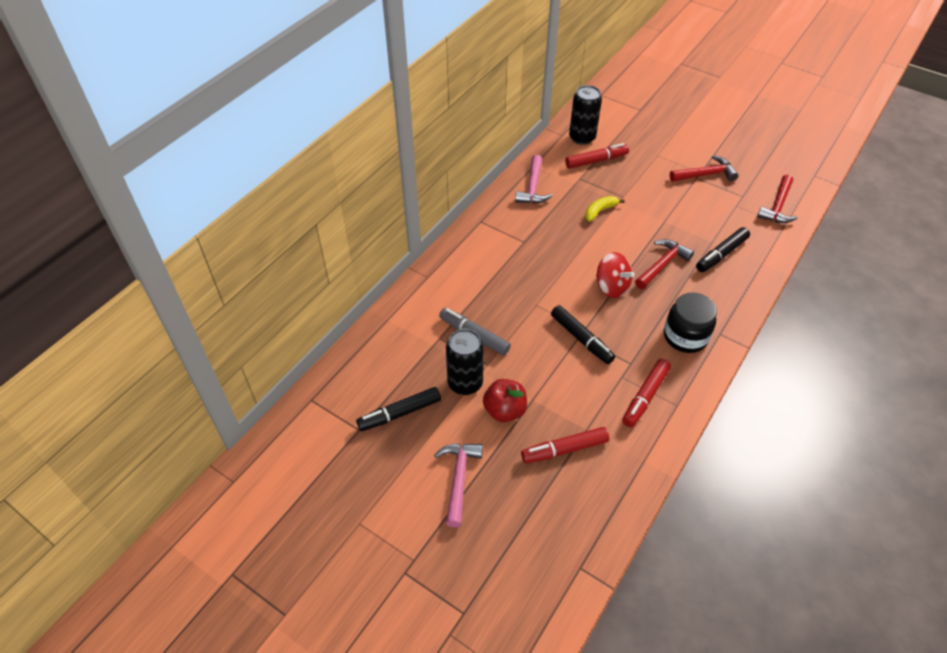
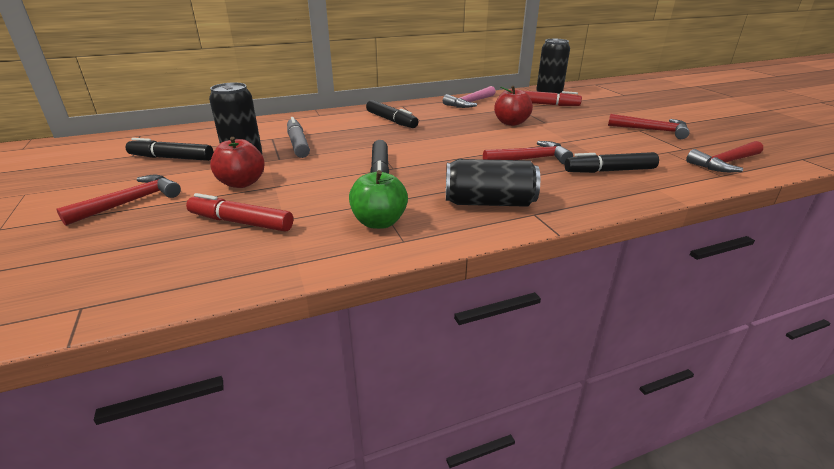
camera: 35 degrees right, 20 degrees down
(459, 479) = (130, 202): pink hammer -> red hammer
(502, 255) = (391, 120): none -> black marker
(600, 211) = (511, 123): yellow banana -> red apple
(611, 287) = (458, 156): red spinning top -> none
(645, 396) = (379, 222): red marker -> green apple
(685, 336) = (489, 202): black jar -> black can

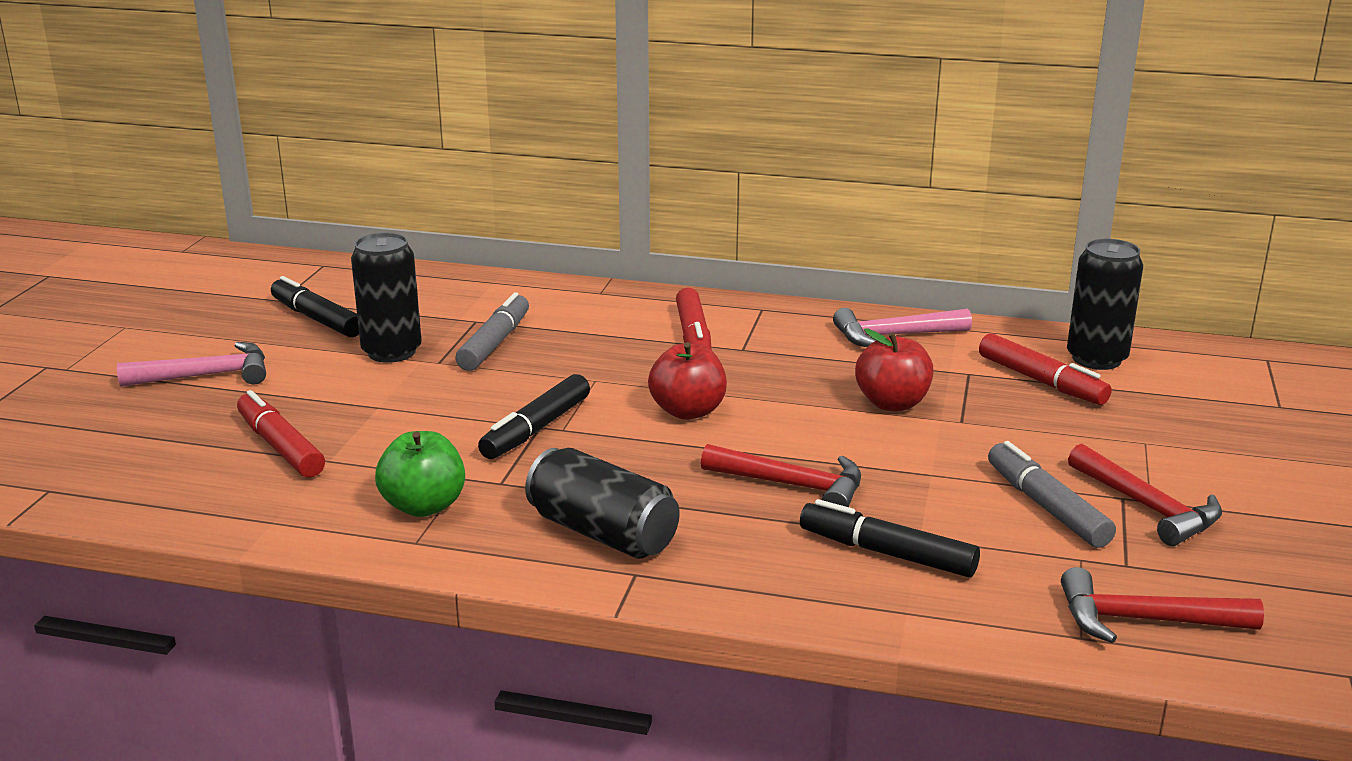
camera: 35 degrees right, 5 degrees down
(130, 202) = (206, 376): red hammer -> pink hammer
(242, 183) = (347, 388): red apple -> red apple (688, 411)
(391, 120) = (693, 337): black marker -> red marker
(625, 139) = (1046, 507): none -> grey marker

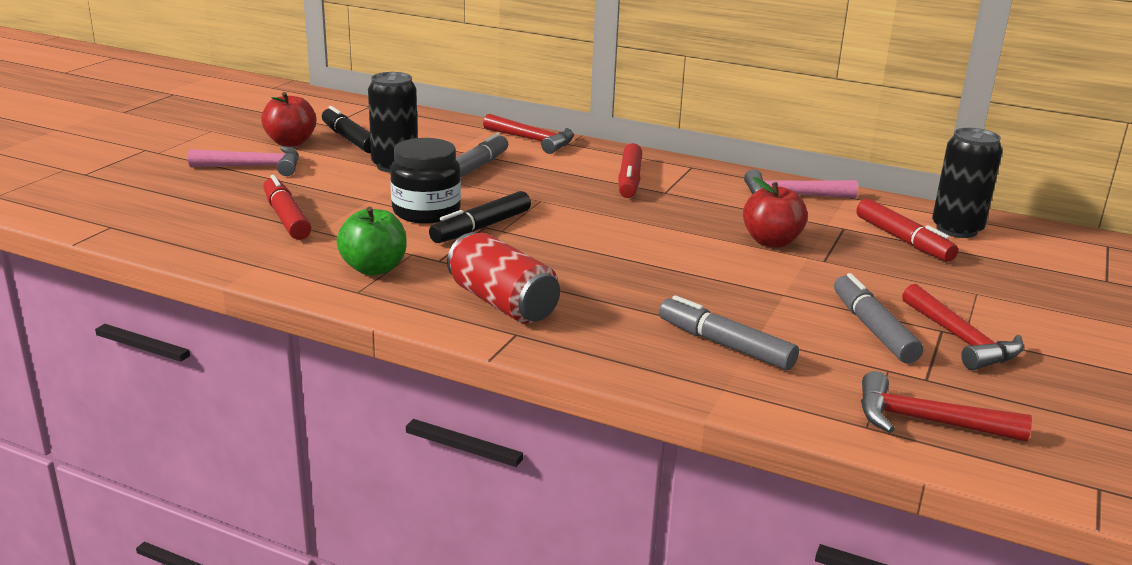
camera: 10 degrees right, 0 degrees up
(458, 415) = (426, 212): none -> black jar
(603, 533) = (502, 303): black can -> red can
(688, 411) = (604, 229): red apple -> red apple (290, 143)
(792, 486) = (667, 289): red hammer -> red hammer (533, 140)
(887, 553) = (725, 345): black marker -> grey marker

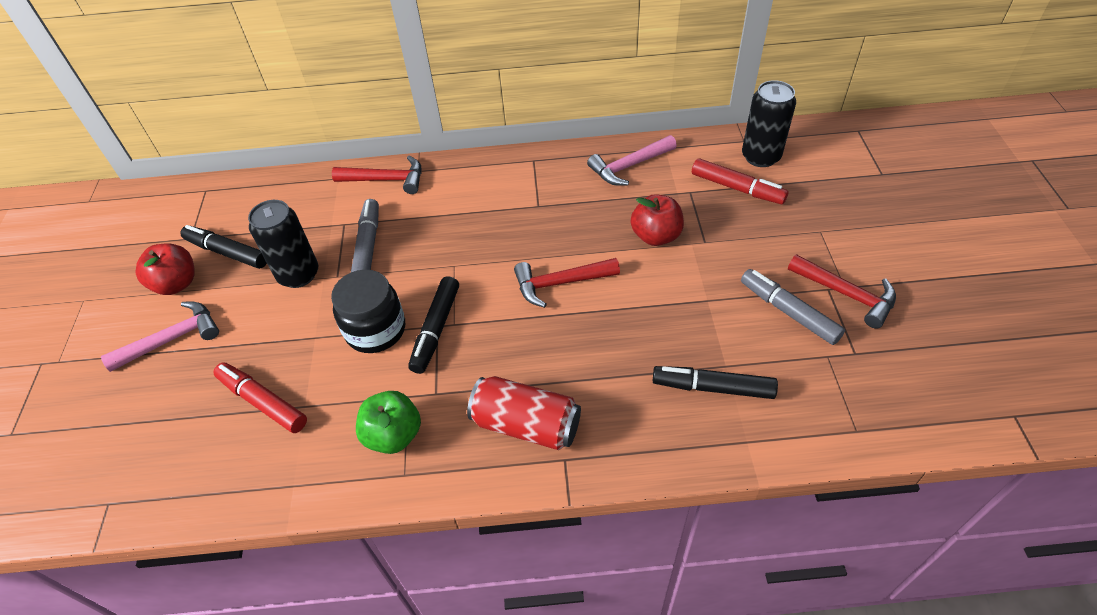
camera: 25 degrees left, 25 degrees up
(629, 180) = (501, 202): red marker -> none
(725, 345) = (712, 388): grey marker -> black marker
(926, 421) = (886, 403): red hammer -> red hammer (560, 283)

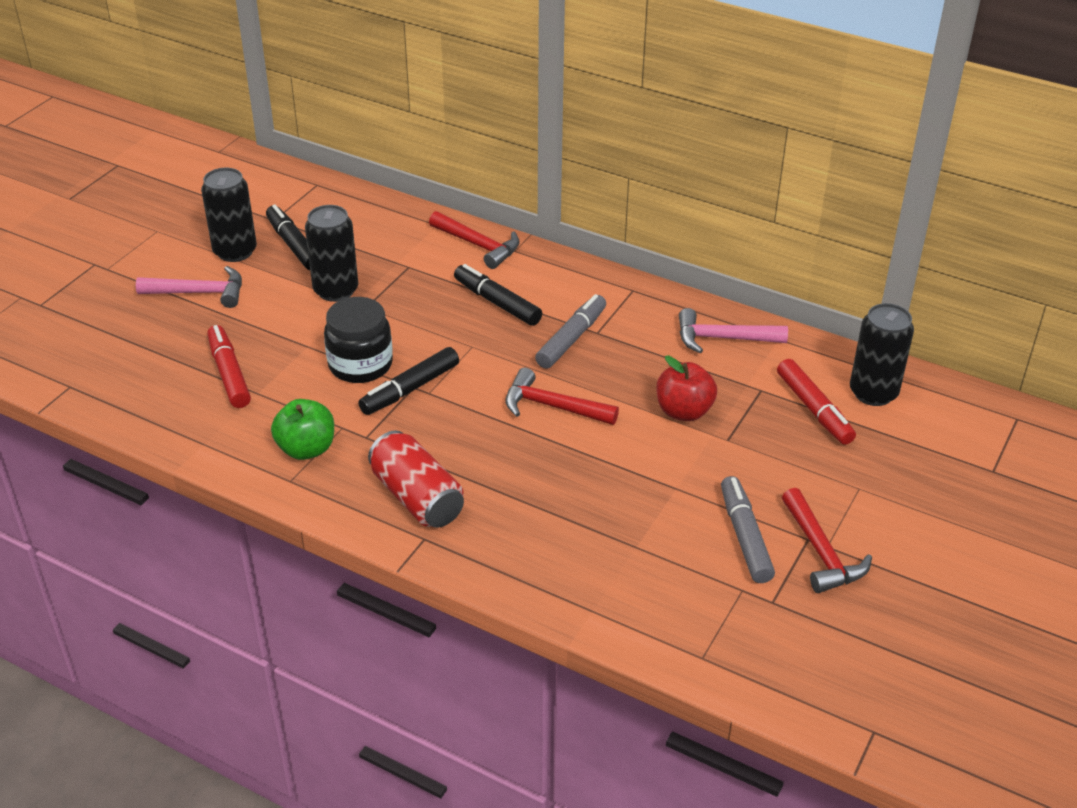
camera: 30 degrees right, 10 degrees down
(176, 284) = (235, 251): red apple -> black can
(368, 245) = (413, 294): grey marker -> grey marker (571, 339)
(712, 388) = (605, 556): black marker -> black marker (497, 302)

